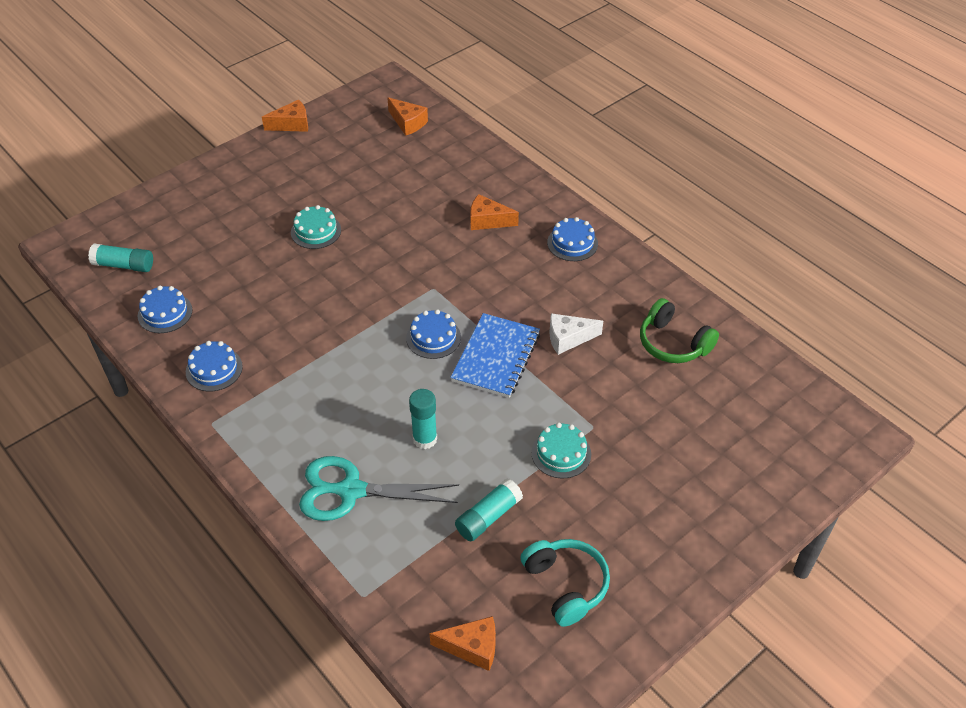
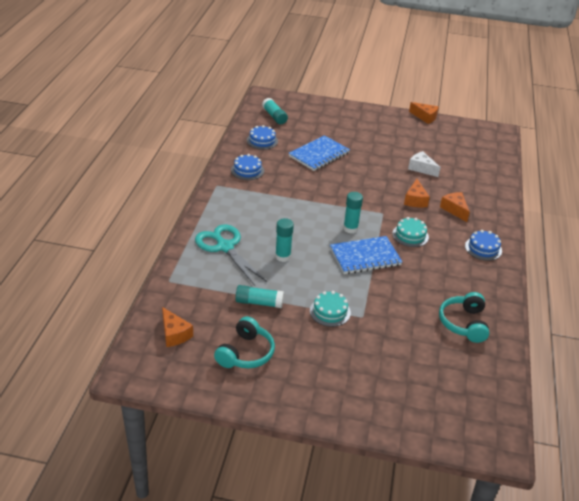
camera: 50 degrees right, 10 degrees down
(259, 273) = (319, 155): none -> blue notebook
(316, 231) = (368, 158): turquoise cake -> turquoise cake (410, 235)
(408, 123) = (482, 150): orange cheese -> orange cheese (415, 200)
(433, 337) = (350, 228): blue cake -> turquoise glue stick
(568, 338) = (412, 278): white cheese -> white cheese (421, 168)
(673, 343) = (463, 323): green headphones -> turquoise headphones

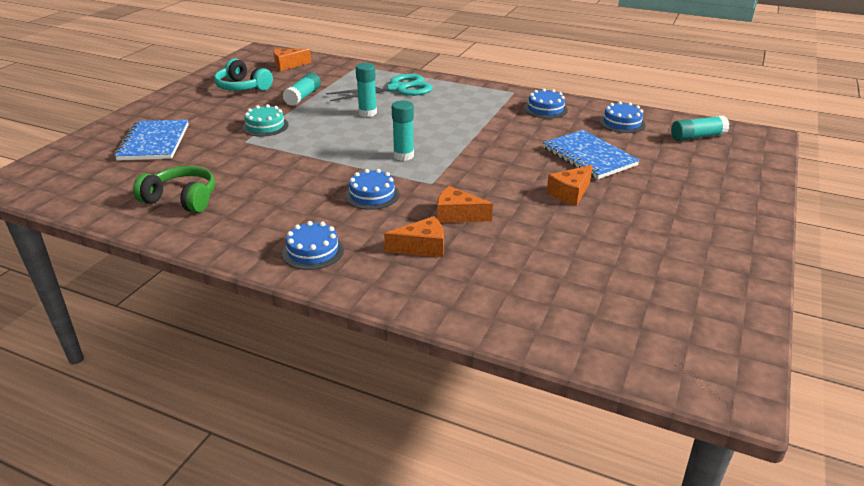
camera: 105 degrees right, 5 degrees down
(365, 257) = (343, 157): blue notebook -> blue notebook (154, 142)
(410, 235) = (372, 195): turquoise cake -> blue cake
(421, 168) = (552, 239): white cheese -> none
(425, 117) = (758, 284): orange cheese -> orange cheese (570, 193)
(463, 323) = (182, 199): turquoise headphones -> green headphones

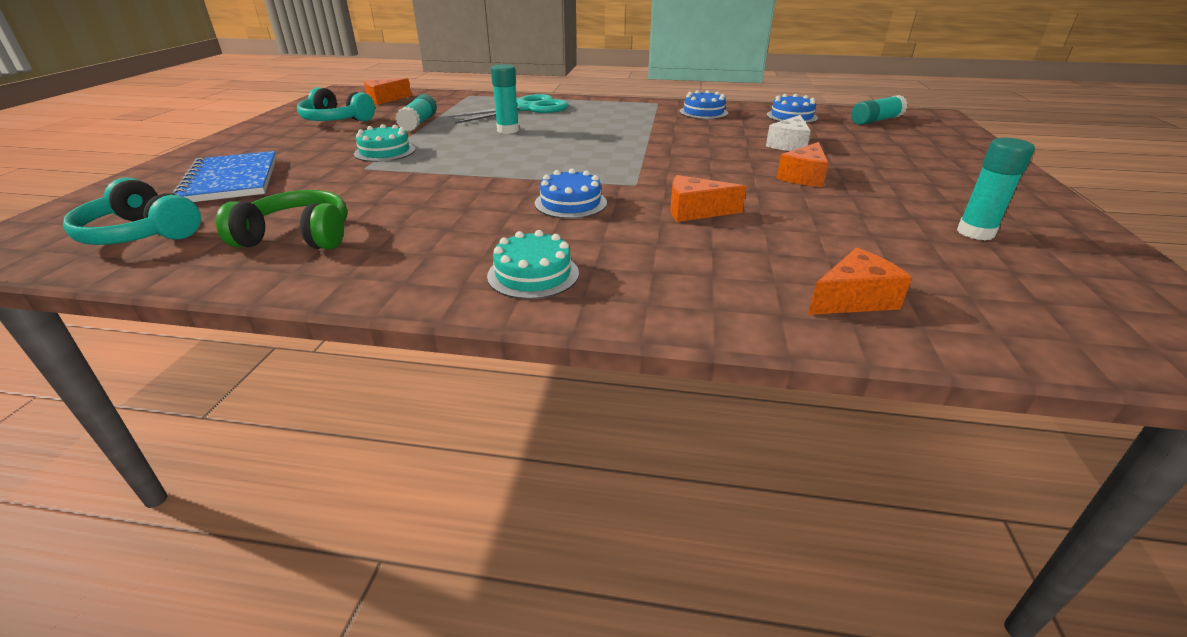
camera: 15 degrees left, 0 degrees up
(92, 183) = (141, 234): none -> turquoise headphones
(313, 251) = (533, 274): blue cake -> turquoise cake
(403, 156) = (580, 162): turquoise glue stick -> turquoise glue stick (975, 232)
(422, 247) = (681, 250): orange cheese -> orange cheese (853, 299)
(589, 157) = (788, 145): blue notebook -> white cheese

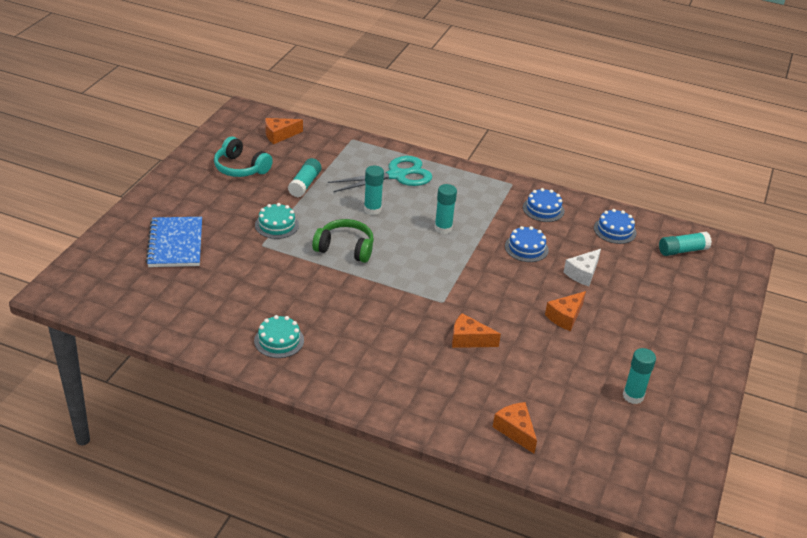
camera: 10 degrees right, 5 degrees up
(141, 234) = (135, 294): turquoise headphones -> none
(298, 237) = (223, 316): green headphones -> green headphones (345, 248)
(533, 274) = (351, 376): turquoise cake -> turquoise cake (279, 340)
(570, 203) = (392, 315): blue cake -> blue cake (526, 248)
(600, 133) = (443, 228): none -> turquoise glue stick
(853, 299) = (515, 430): orange cheese -> orange cheese turned 105 degrees counterclockwise

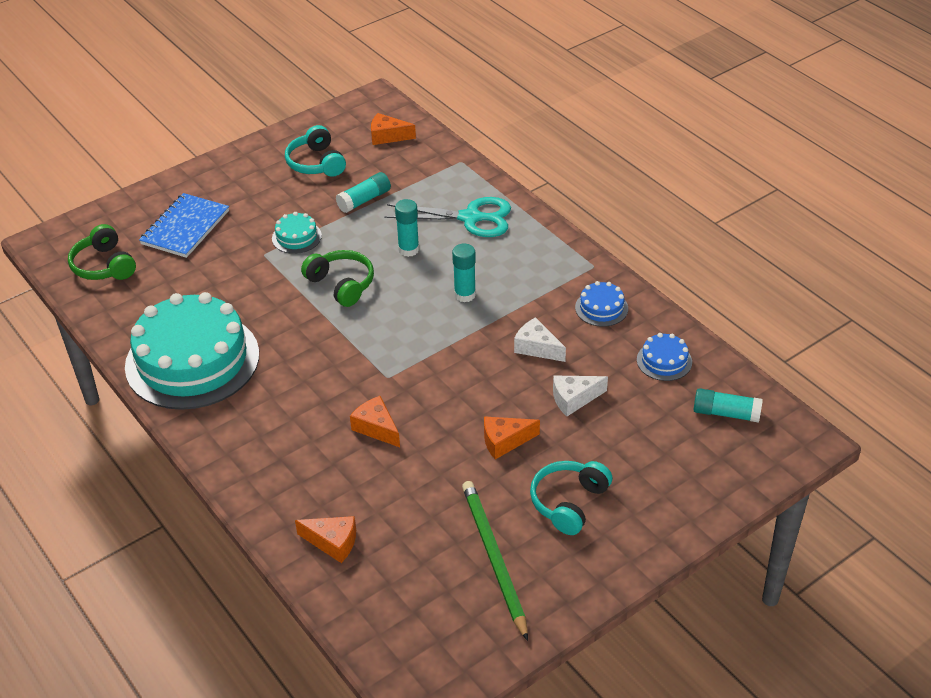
camera: 35 degrees right, 5 degrees up
(130, 293) = (104, 265): none -> green headphones
(279, 340) = (192, 360): turquoise cake -> turquoise cake, size x2.44
(515, 430) = (333, 542): orange cheese -> orange cheese turned 105 degrees clockwise
(526, 248) = (537, 347): blue cake -> white cheese
(633, 396) = (494, 558): turquoise glue stick -> green pencil
(644, 341) = (569, 502): none -> turquoise headphones

